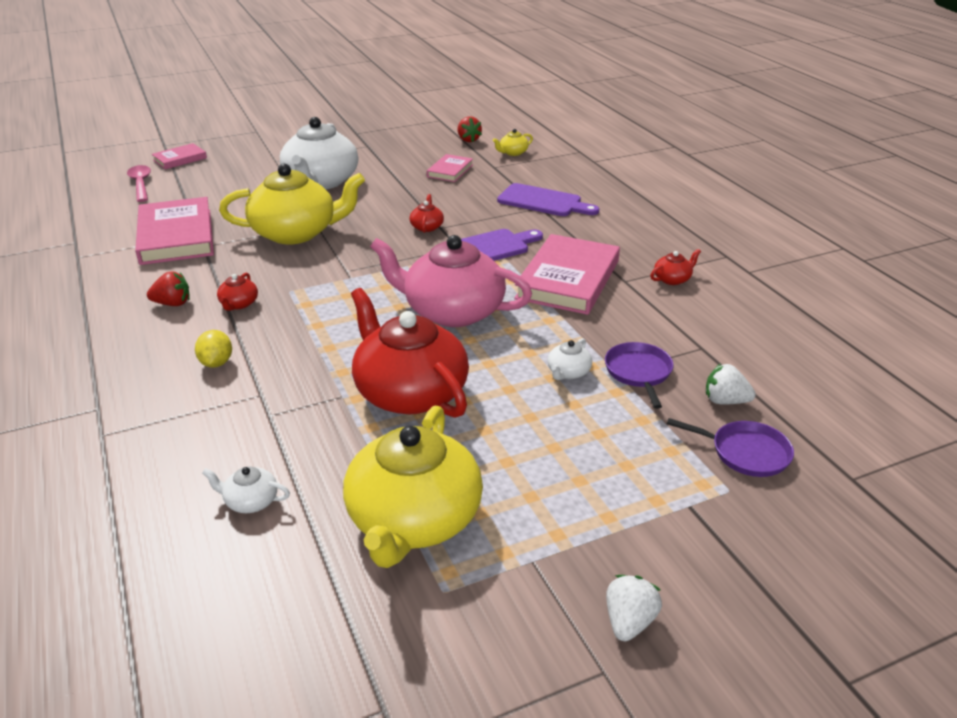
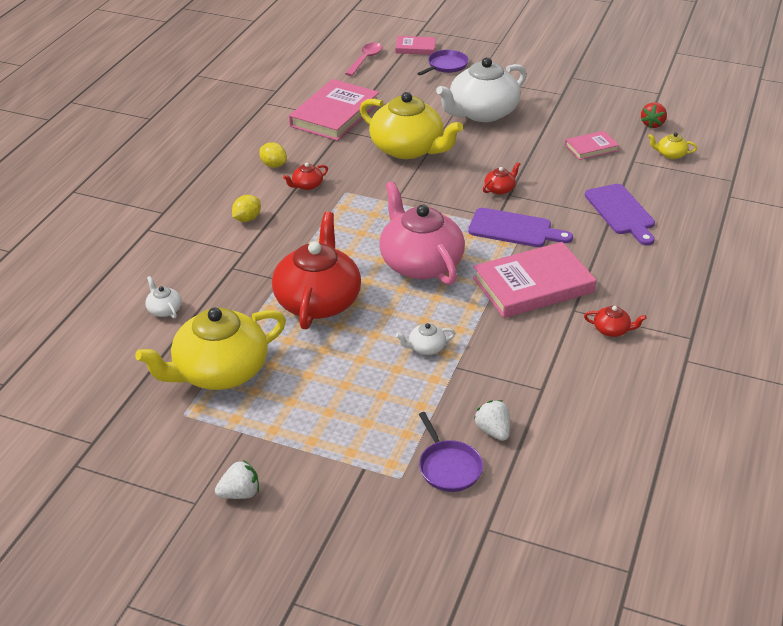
camera: 45 degrees right, 5 degrees up
(172, 303) = (273, 165): red strawberry -> yellow lemon
(638, 372) = (470, 376): purple pan -> purple pan (446, 65)

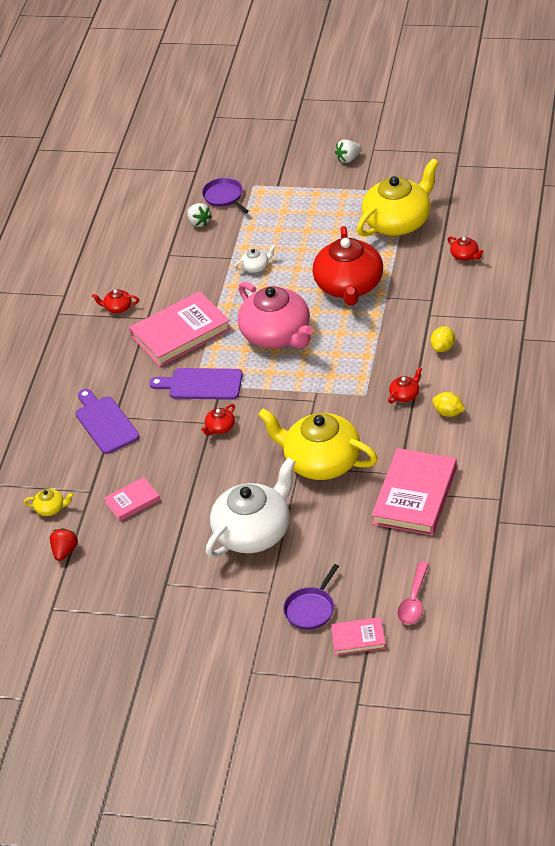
camera: 175 degrees right, 5 degrees up
(164, 309) = (465, 255): white teapot -> red teapot

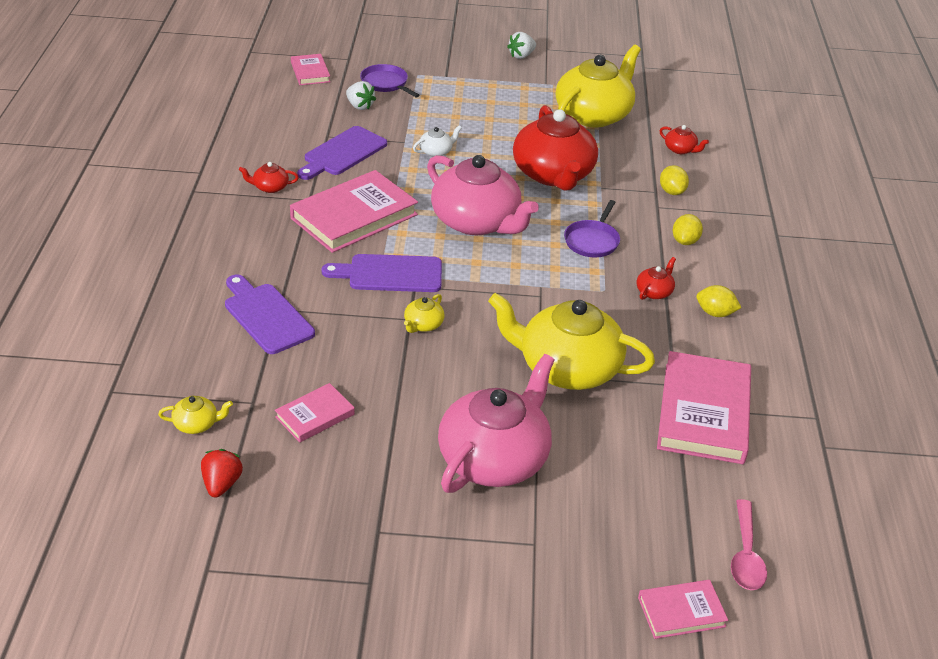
camera: 15 degrees left, 5 degrees down
(161, 188) = (310, 72): none -> pink book
(178, 272) = (342, 153): none -> purple cutting board
(220, 427) = (423, 325): red teapot -> yellow teapot
(254, 532) = (494, 458): white teapot -> pink teapot
(311, 609) = (601, 568): purple pan -> purple pan (592, 241)
(445, 299) = (672, 191): none -> yellow lemon

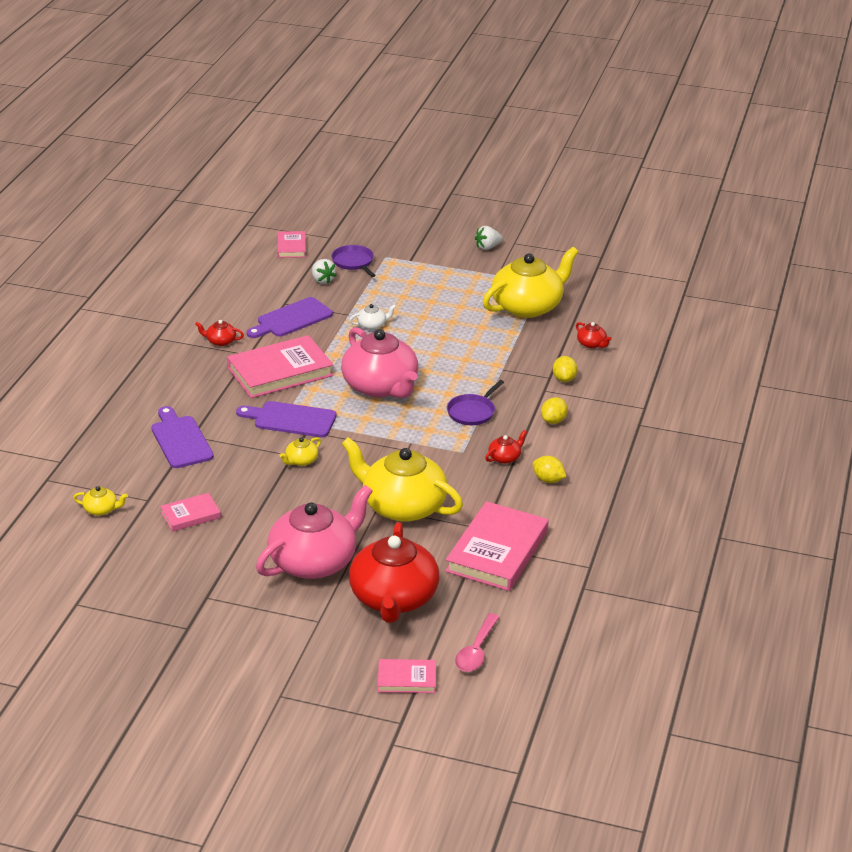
camera: 15 degrees right, 5 degrees down
(222, 484) = (105, 551): red strawberry -> none
(553, 174) = (465, 354): red teapot -> red teapot (393, 598)

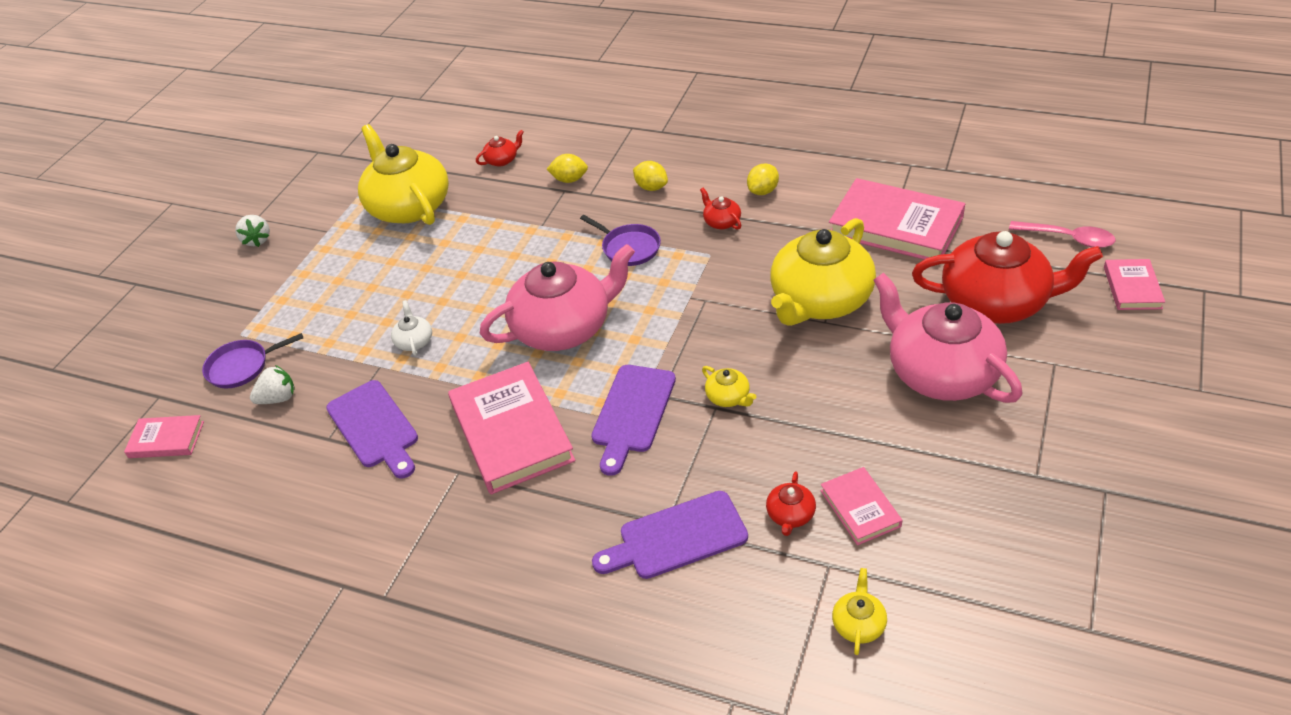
camera: 80 degrees left, 10 degrees up
(220, 341) = (414, 509): red teapot -> red teapot (790, 515)

